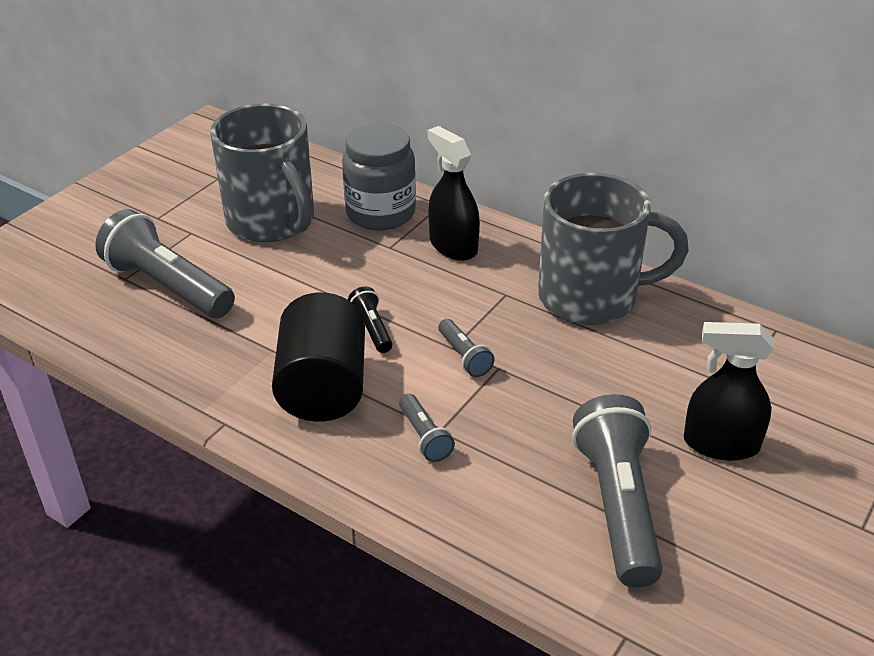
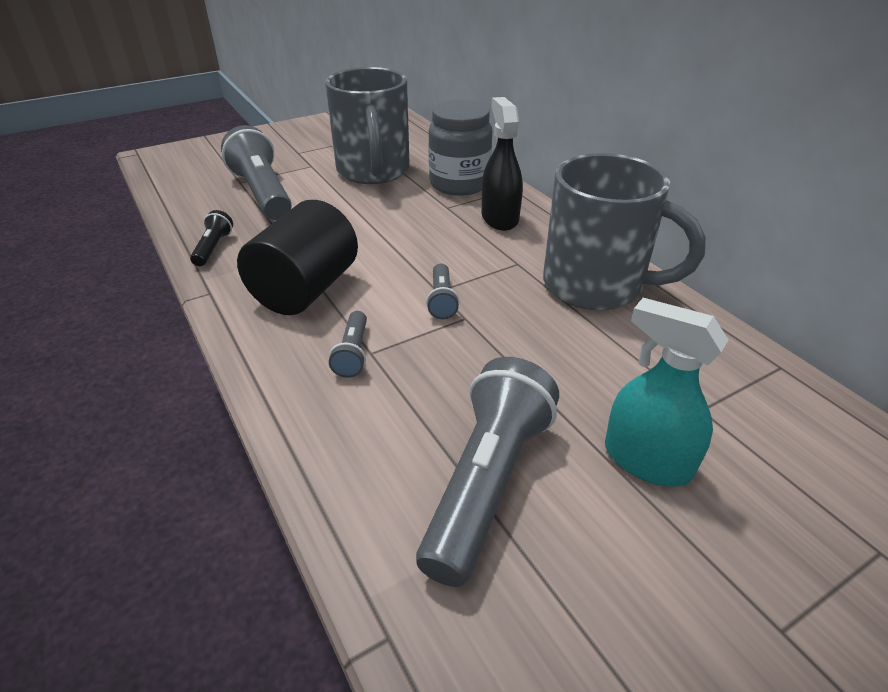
camera: 25 degrees right, 0 degrees up
(371, 329) = (382, 258): black flashlight -> black flashlight (213, 248)
(720, 444) = (646, 460): black spray bottle -> turquoise spray bottle

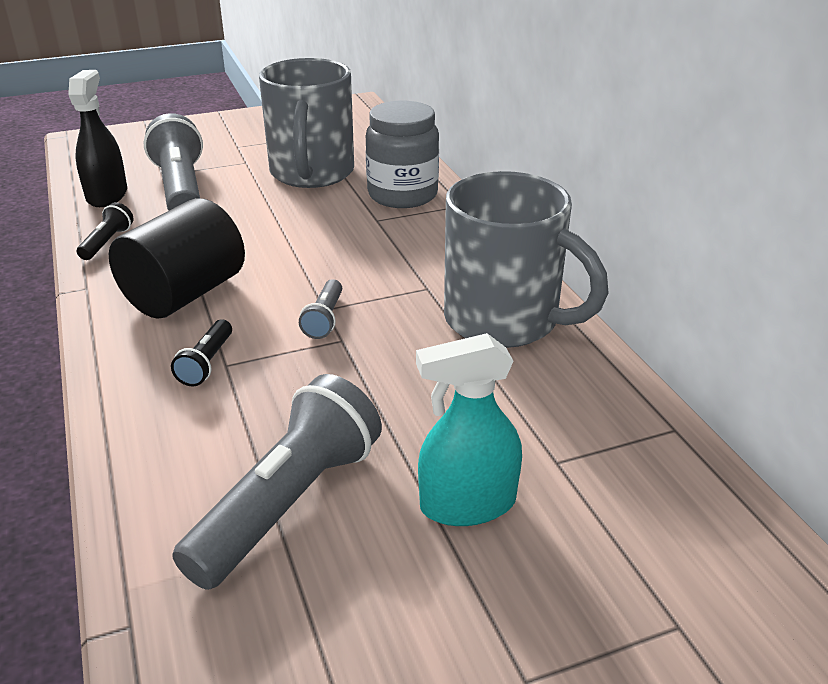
camera: 10 degrees right, 5 degrees down
(353, 353) = (207, 363): grey flashlight -> black flashlight
(499, 218) = (430, 237): black spray bottle -> black spray bottle (107, 195)
(646, 460) = (467, 504): turquoise spray bottle -> turquoise spray bottle turned 60 degrees counterclockwise

